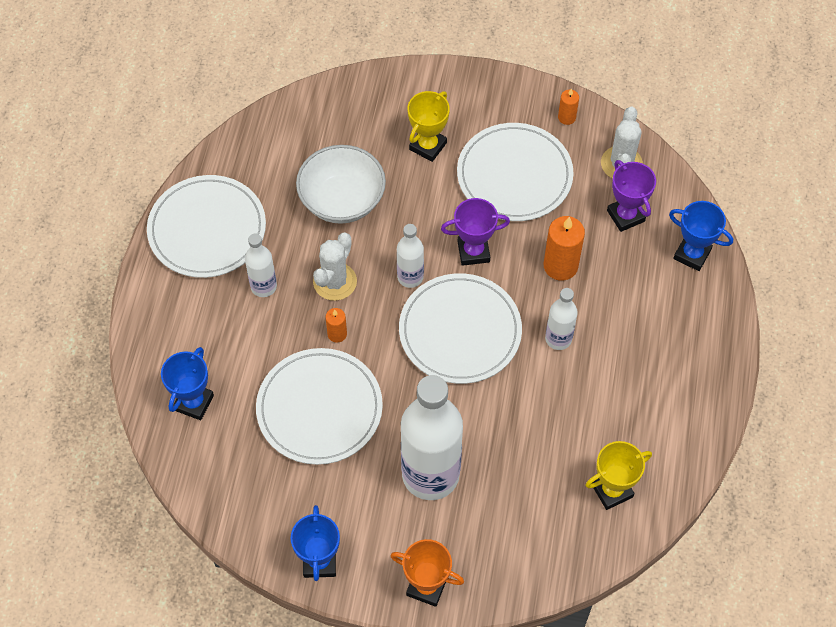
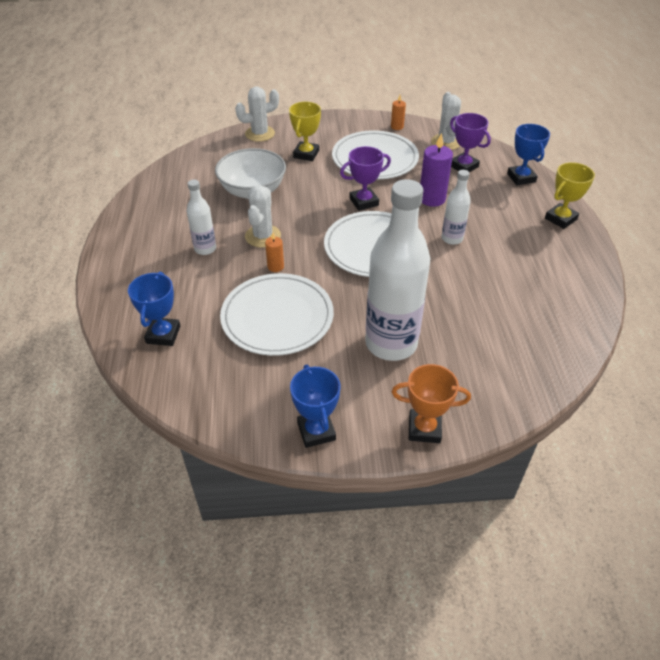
camera: 15 degrees left, 15 degrees down
(207, 229) = (149, 223): white plate -> none
(378, 92) = (260, 134): none -> white cactus
(410, 277) = (321, 223): white bottle -> none
(560, 266) = (432, 199): orange candle -> purple candle
(612, 490) = (546, 323): yellow trophy -> yellow trophy (560, 219)
(692, 254) = (521, 178): blue trophy -> blue trophy turned 60 degrees clockwise

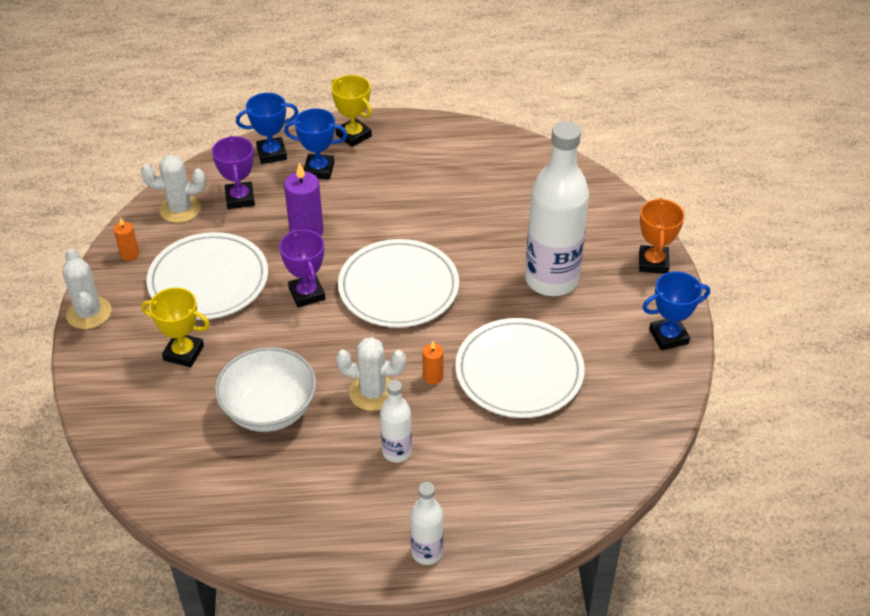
camera: 90 degrees left, 0 degrees up
(163, 334) = (554, 476): blue trophy -> blue trophy (319, 170)
(260, 134) = (114, 410): white cactus -> white cactus (89, 313)
(452, 238) = (384, 222): white bottle -> white bottle (427, 552)
(463, 166) = (240, 198): purple trophy -> purple trophy turned 60 degrees counterclockwise

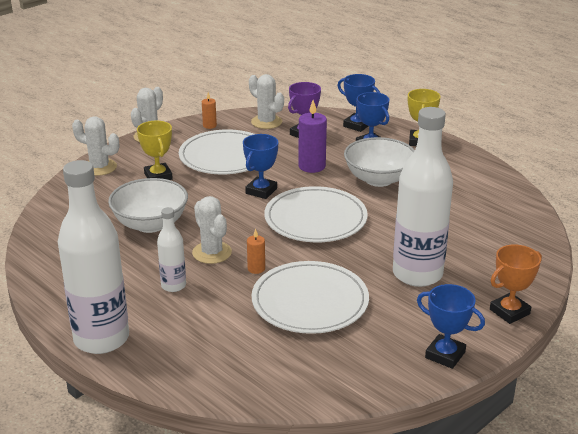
camera: 50 degrees right, 15 degrees down
(103, 390) = (99, 167): none -> white cactus
(307, 294) = (261, 191): purple trophy -> blue trophy
(383, 204) = (379, 179): none -> white bowl
(427, 552) = (101, 339): white bottle -> white bottle, size x2.05

